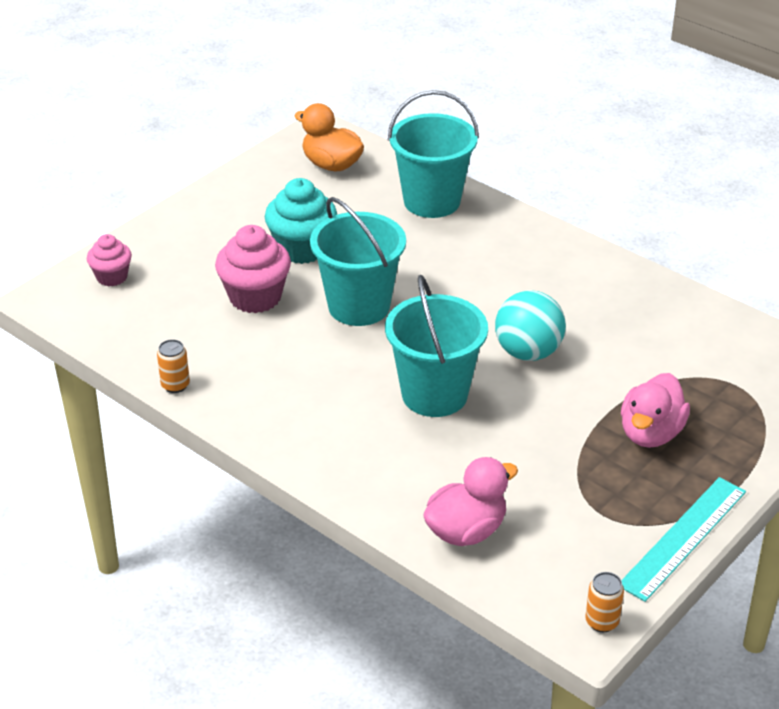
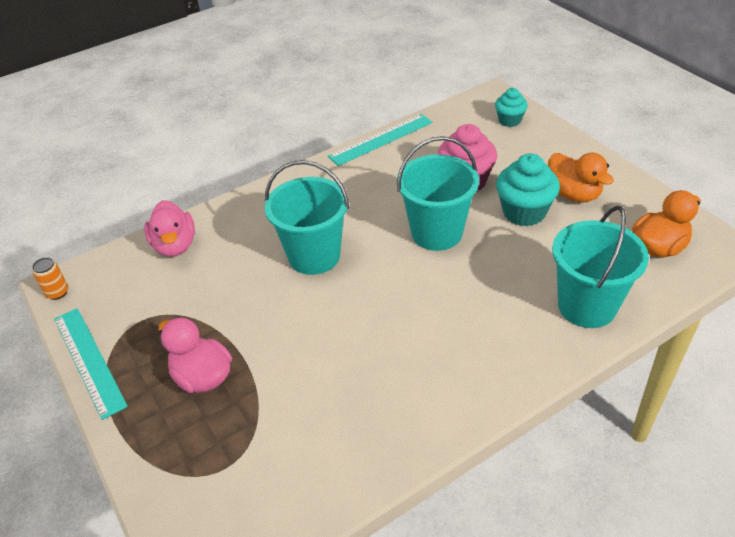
camera: 110 degrees right, 5 degrees up
(112, 277) = (509, 120): pink cupcake -> turquoise cupcake
(175, 385) = (381, 139): orange can -> turquoise ruler
(259, 218) = (573, 194): none -> orange duck
(528, 352) = (338, 322): turquoise ball -> none

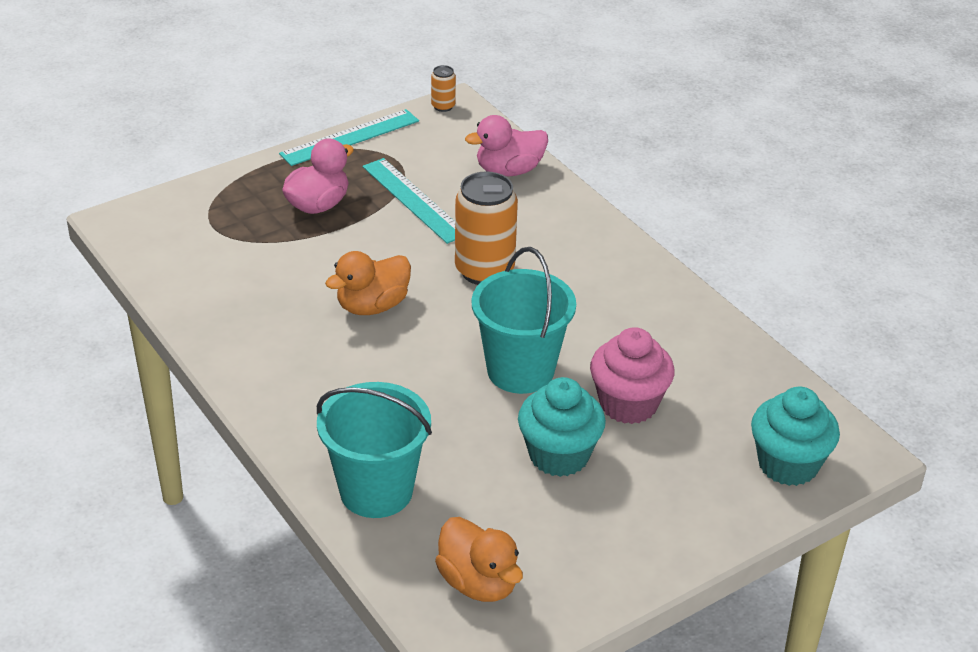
camera: 85 degrees right, 5 degrees down
(314, 256) = (484, 271): turquoise bucket -> orange can
(381, 139) = (726, 327): turquoise ruler -> turquoise ruler (414, 200)
(509, 120) = (788, 464): turquoise cupcake -> turquoise cupcake, size x1.65
(573, 194) = (599, 511): orange duck -> orange duck (372, 306)

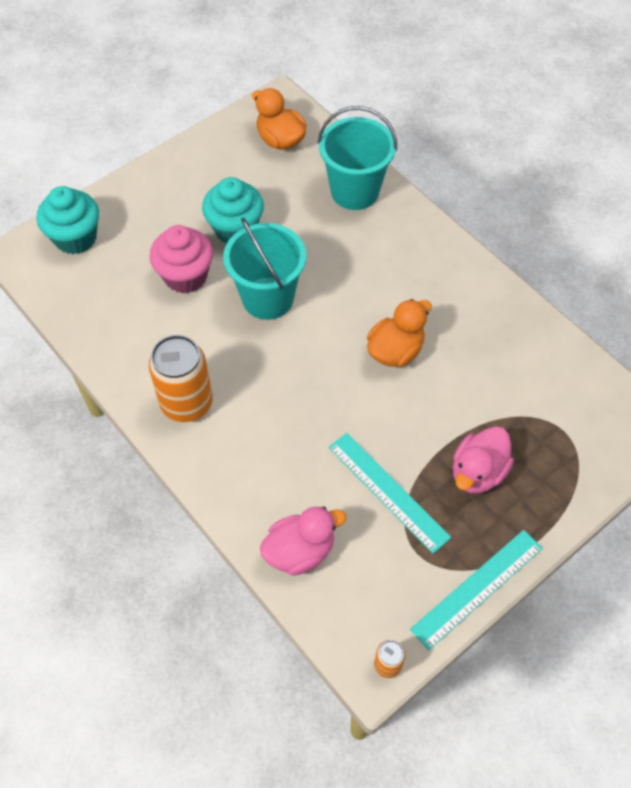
camera: 175 degrees right, 20 degrees up
(484, 271) = (308, 402): orange can -> orange can (187, 403)

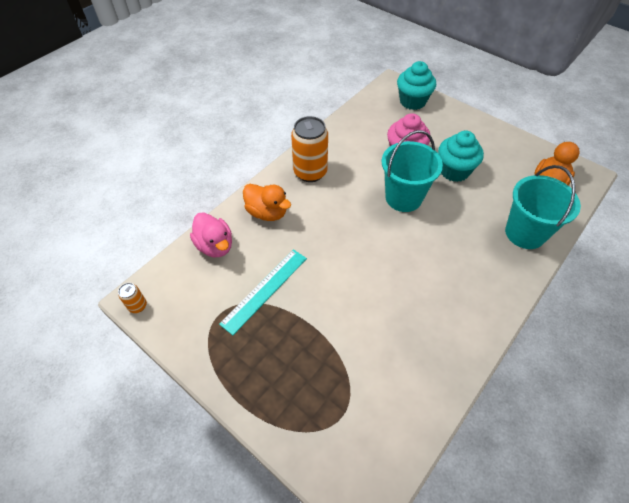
camera: 80 degrees right, 5 degrees down
(395, 351) = (384, 279): orange duck -> orange duck (267, 212)
(477, 472) = (290, 349): pink duck -> none
(477, 588) = (193, 358): turquoise ruler -> none

